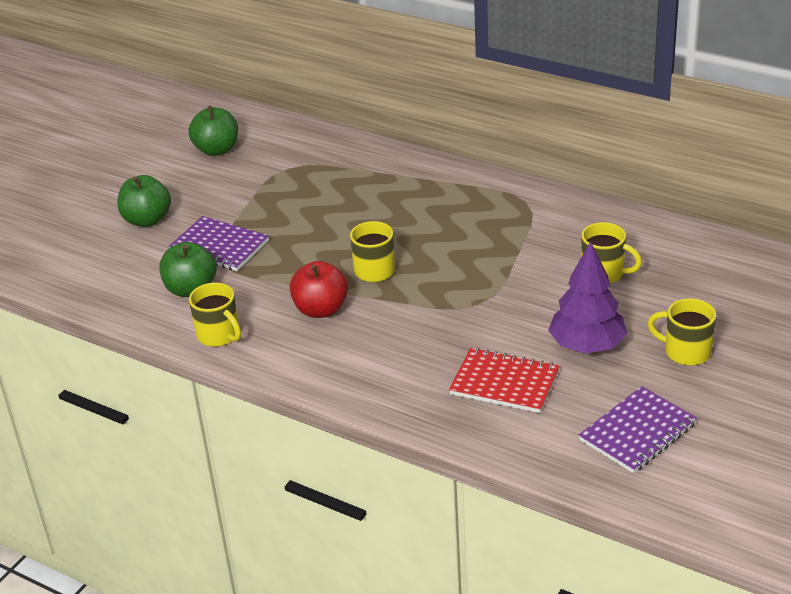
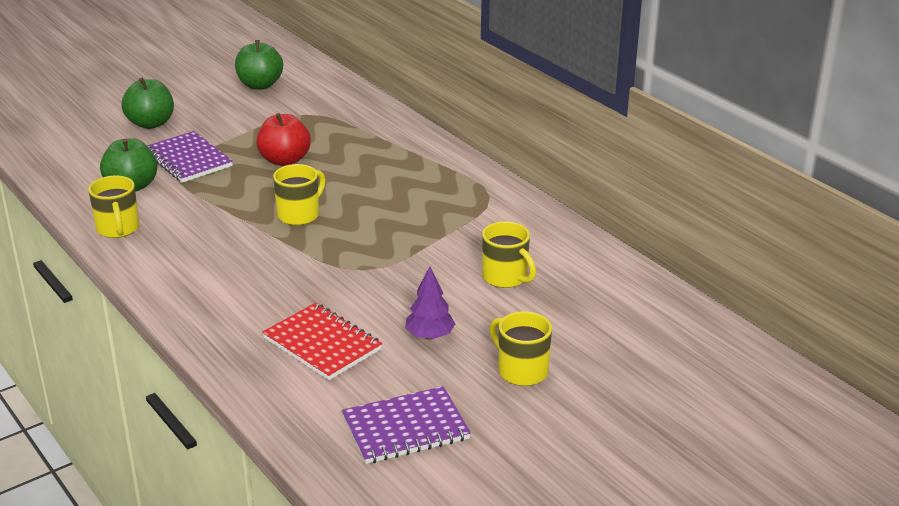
camera: 20 degrees right, 5 degrees down
(321, 310) = (221, 233): red apple -> red apple (284, 160)
(587, 346) = (430, 336): purple tree -> purple tree, size x0.60

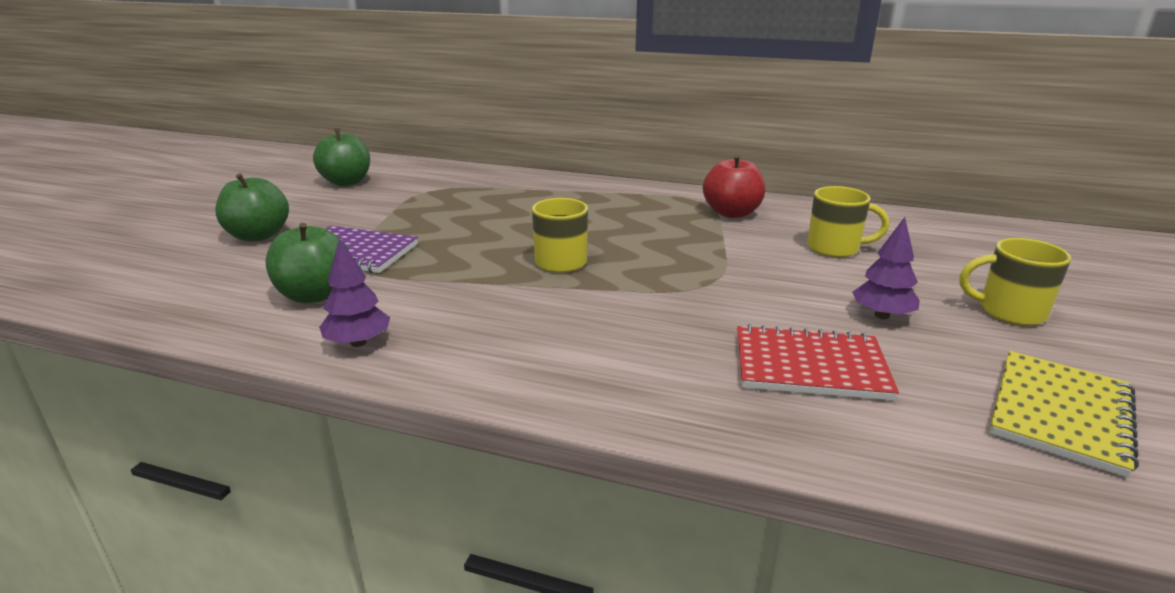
camera: 35 degrees left, 5 degrees down
(118, 229) = (358, 343): yellow mug -> purple tree
(284, 160) = (468, 226): red apple -> red apple (731, 213)
(405, 428) = (1060, 413): purple notebook -> yellow notebook

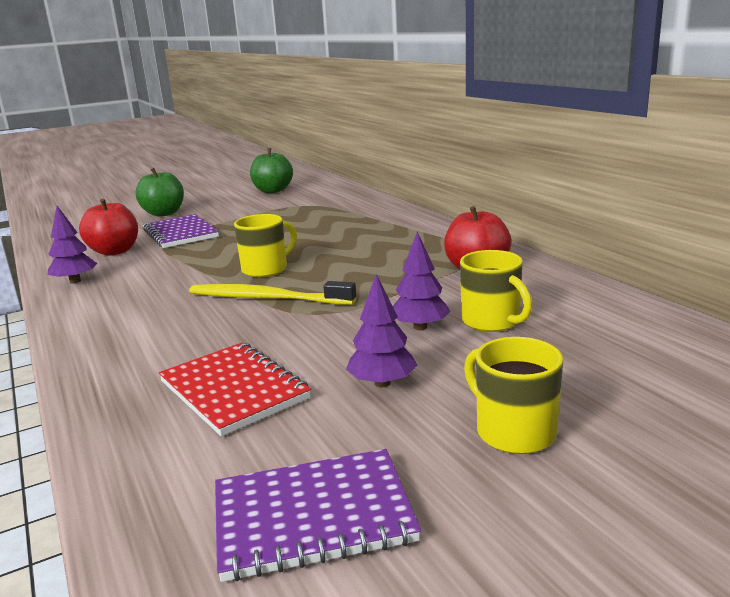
camera: 45 degrees right, 5 degrees down
(315, 295) = (115, 251): green apple -> red apple
(633, 286) = (266, 298): none -> yellow toothbrush
(804, 268) = (420, 327): none -> purple tree
(1060, 413) = (313, 516): yellow notebook -> purple notebook

